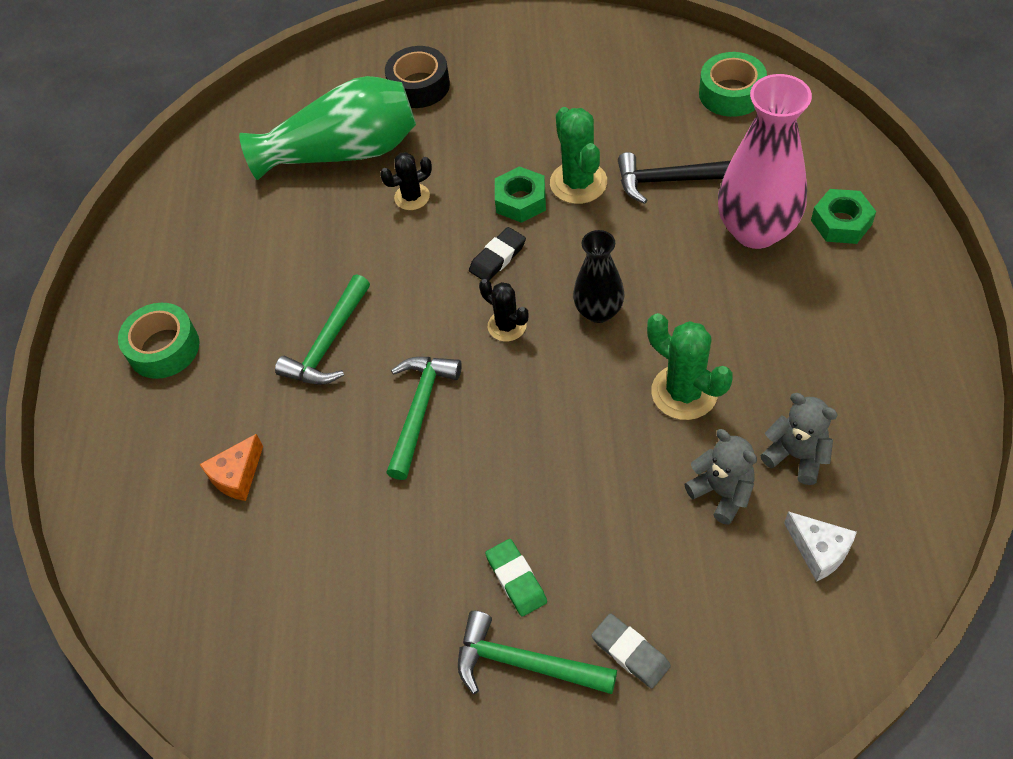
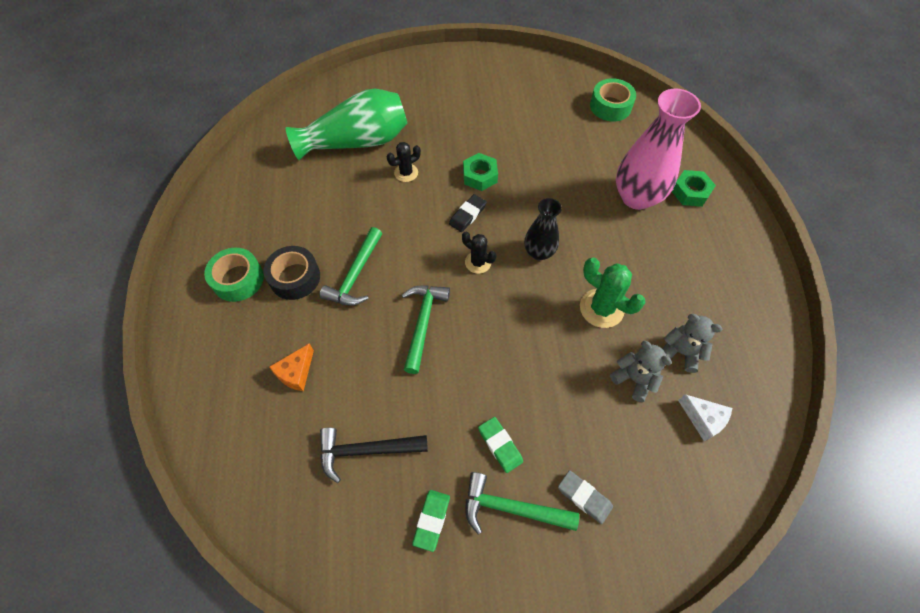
camera: 10 degrees left, 5 degrees up
(411, 675) = (432, 520): none -> green eraser
(419, 86) = (405, 97): black tape -> black tape (295, 277)
(578, 183) = (517, 164): green cactus -> none
(670, 180) = (577, 163): black hammer -> black hammer (366, 450)

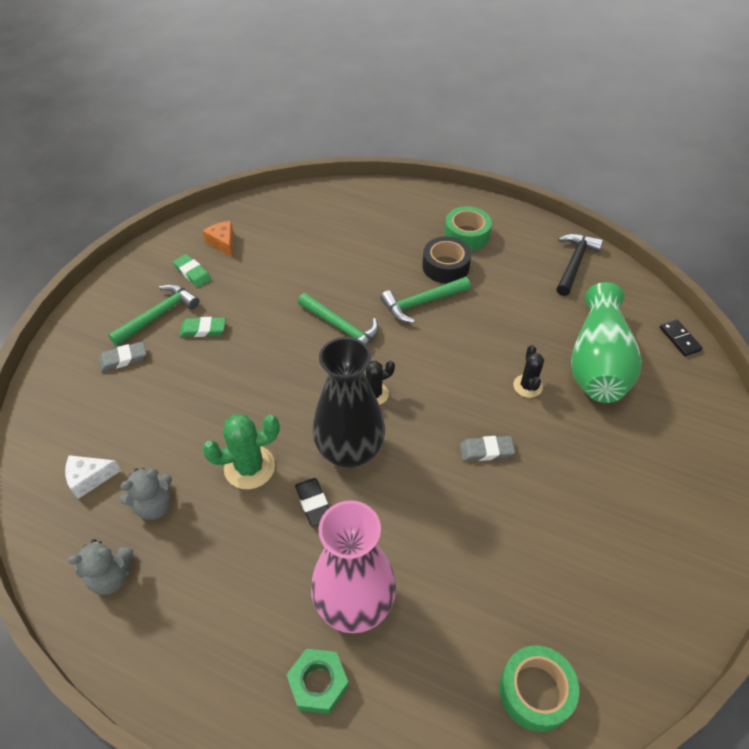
camera: 120 degrees right, 10 degrees down
(296, 372) = (356, 243): orange cheese -> orange cheese (223, 243)
(305, 105) = (679, 339): none -> black domino
(355, 275) = (421, 303): green hammer -> green hammer turned 75 degrees counterclockwise
(366, 450) = (267, 258): black hammer -> black hammer (574, 263)
(467, 215) = (437, 413): black eraser -> black eraser (314, 503)
(480, 176) = (486, 450): green nut -> grey eraser
(539, 252) = (350, 451): black vase -> black vase, size x1.74
(634, 379) = (167, 449): grey teddy bear -> grey teddy bear (111, 576)

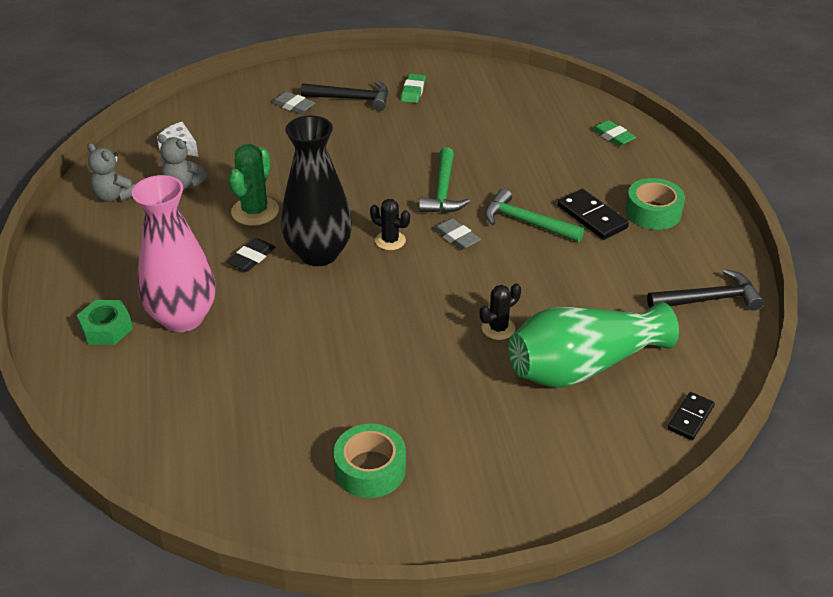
camera: 55 degrees right, 10 degrees down
(159, 315) = (352, 99): green hammer -> black hammer
(203, 329) = (361, 125): green eraser -> green eraser (613, 136)
(223, 243) = (463, 88): orange cheese -> none
(249, 467) = (255, 211): green cactus -> green cactus turned 75 degrees clockwise
(445, 266) = (592, 217): black tape -> black domino
(486, 450) = (395, 331): grey eraser -> grey eraser (456, 237)
(535, 691) = (183, 450): green tape -> green tape (370, 469)

